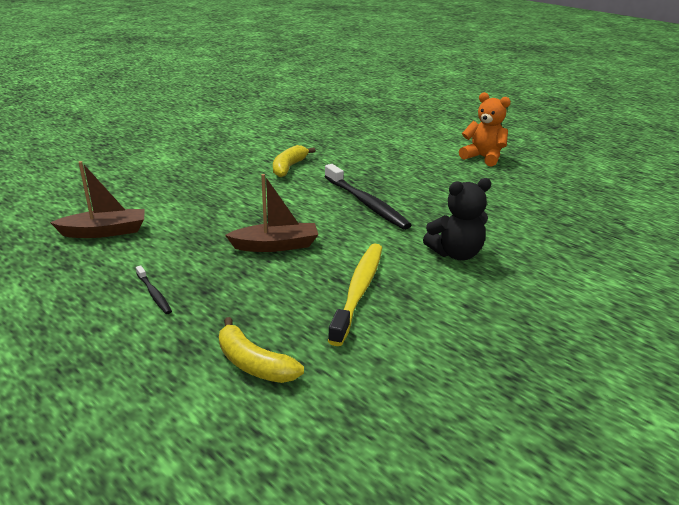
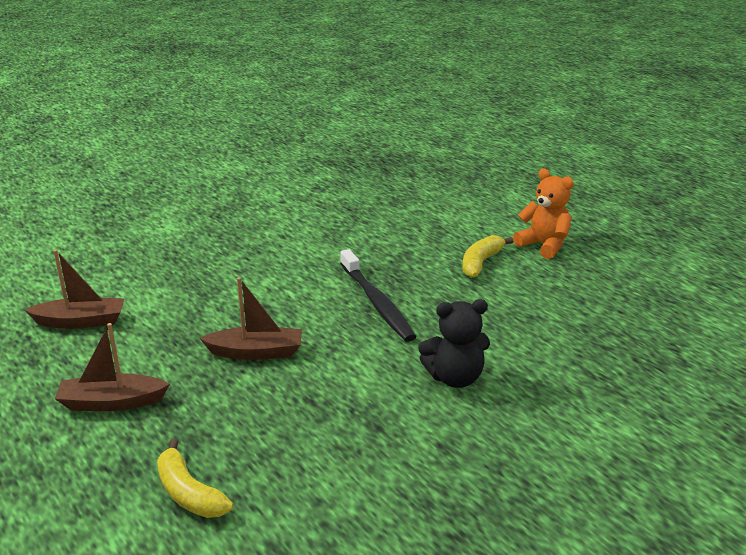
camera: 10 degrees right, 0 degrees up
(154, 294) = (111, 402): black toothbrush -> brown boat
(289, 167) = (304, 247): yellow banana -> yellow banana (481, 262)
(358, 291) = (327, 417): yellow toothbrush -> none

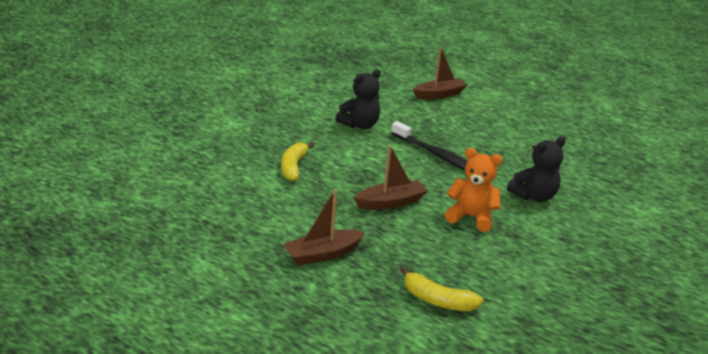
camera: 25 degrees left, 0 degrees up
(81, 321) = (237, 203): brown boat -> brown boat (439, 95)
(313, 248) = (359, 125): none -> black teddy bear
(481, 262) = (481, 120): yellow banana -> yellow banana (293, 167)
(544, 245) = (510, 103): orange teddy bear -> orange teddy bear (471, 217)

